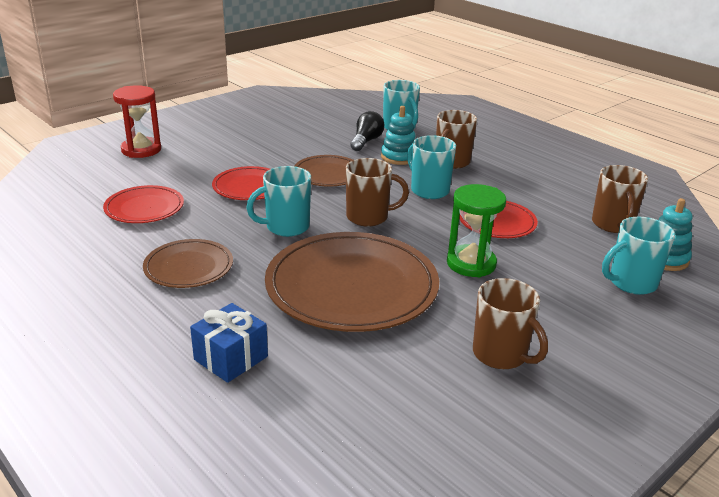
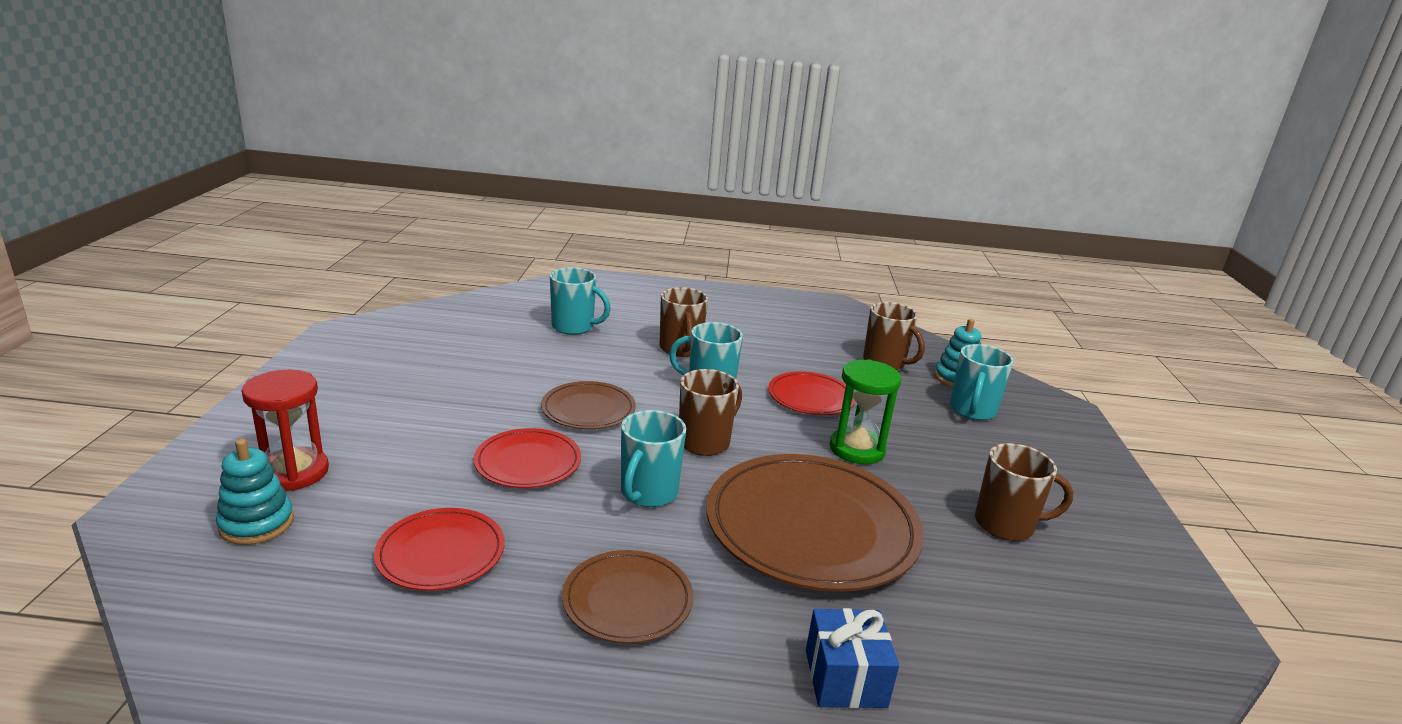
camera: 45 degrees left, 5 degrees down
(366, 141) = (565, 354): black light bulb -> none
(399, 157) = (625, 361): turquoise stacking toy -> turquoise stacking toy (256, 523)

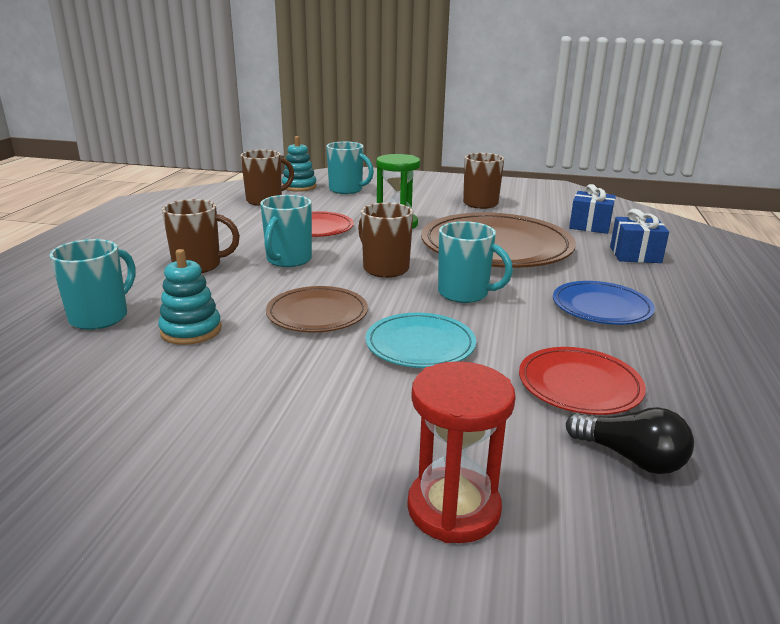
camera: 80 degrees left, 0 degrees up
(256, 523) = (574, 520): turquoise stacking toy -> turquoise stacking toy (191, 330)
(316, 566) = (631, 458): none -> black light bulb
(528, 462) = (420, 344): red plate -> turquoise plate
(627, 600) = (601, 307): brown plate -> blue plate
(972, 644) = (590, 226): none -> blue gift

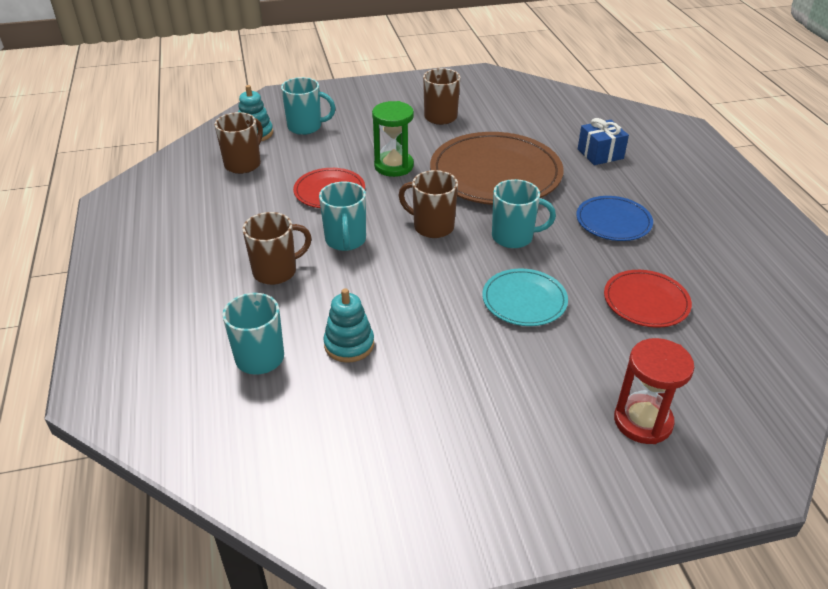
camera: 25 degrees left, 15 degrees up
(317, 314) = (426, 294): brown plate -> none
(590, 226) = (546, 125): blue gift -> none
(631, 458) = (707, 349): black light bulb -> none

